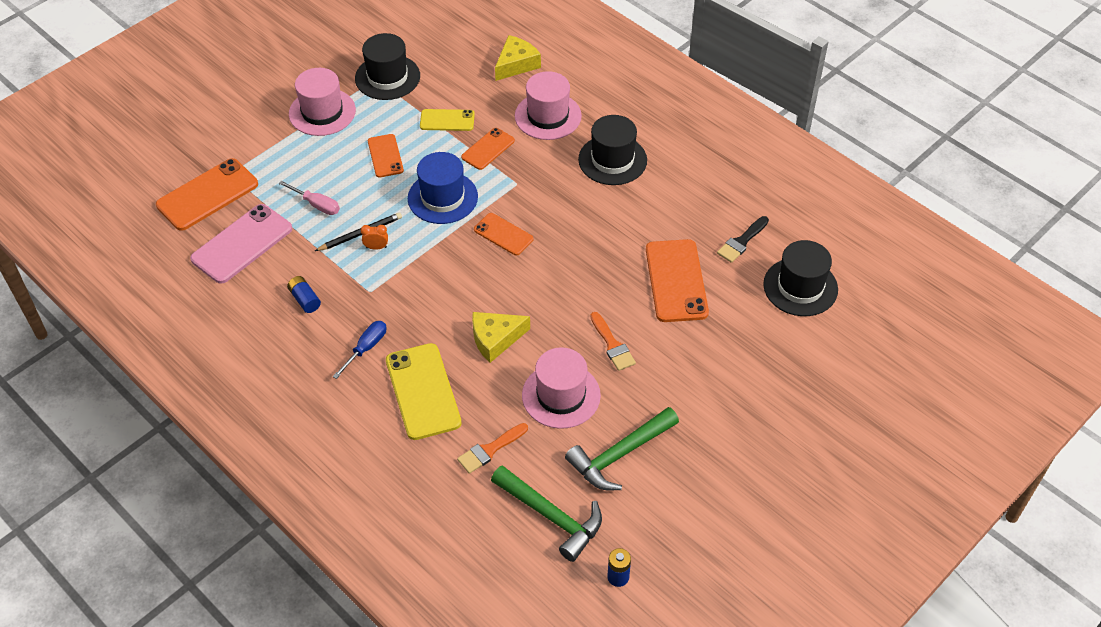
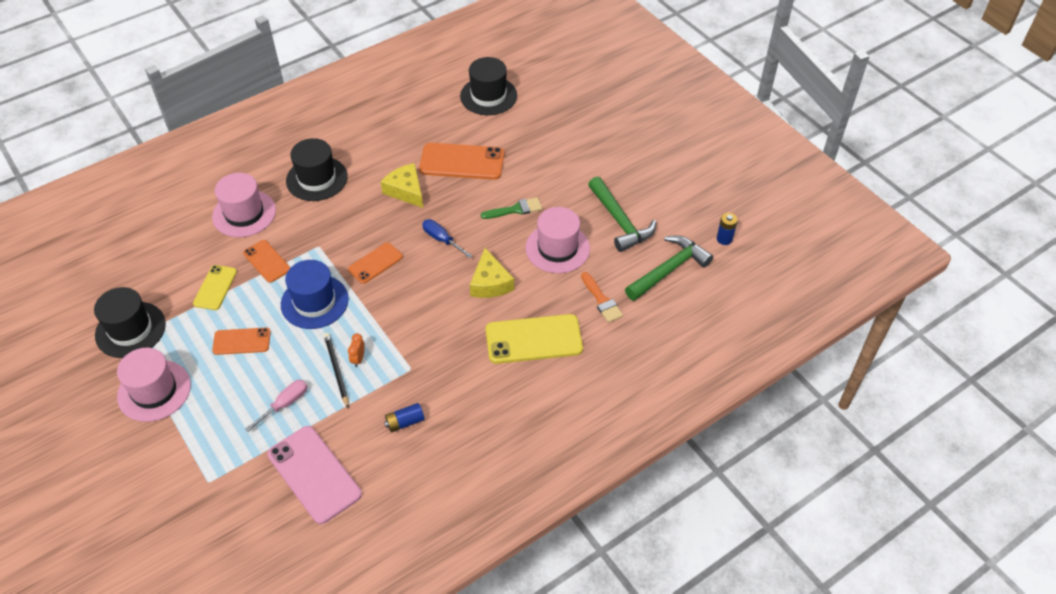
camera: 80 degrees left, 0 degrees up
(207, 195) = (231, 505): orange phone -> none
(366, 348) = (476, 377): blue screwdriver -> blue screwdriver (442, 240)
(516, 64) = (165, 226): yellow cheese -> yellow cheese (406, 190)
(612, 345) = (515, 209): orange brush -> green brush
(741, 242) = (434, 118): black brush -> none

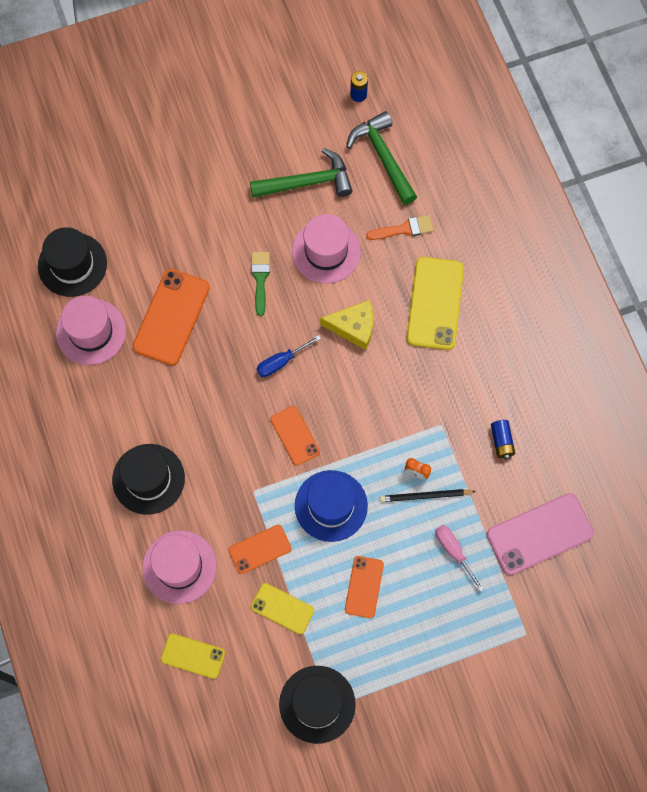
camera: 75 degrees left, 20 degrees up
(154, 391) = (405, 682): pink hat -> pink hat (91, 332)
(168, 238) = (193, 656): none -> yellow phone
(406, 190) = (197, 385): yellow cheese -> none

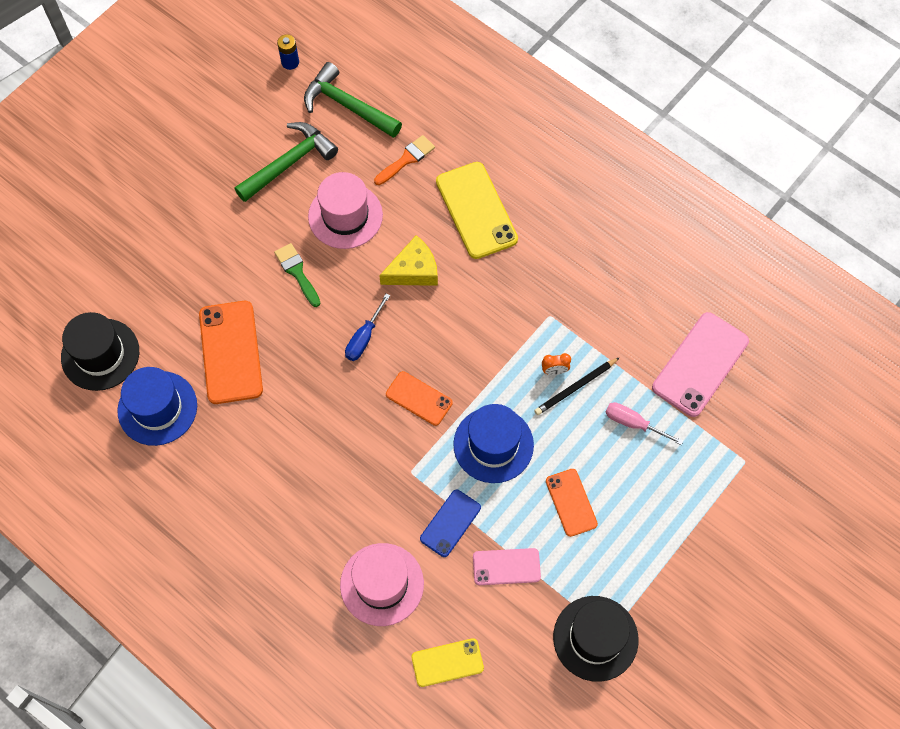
camera: 30 degrees left, 5 degrees down
(91, 332) = (157, 408): pink hat -> blue hat
(148, 479) = (300, 517): black hat -> none
(260, 549) = (450, 523): orange phone -> blue phone
(282, 608) = (506, 566): yellow phone -> pink phone
(501, 441) = (614, 301): blue battery -> none

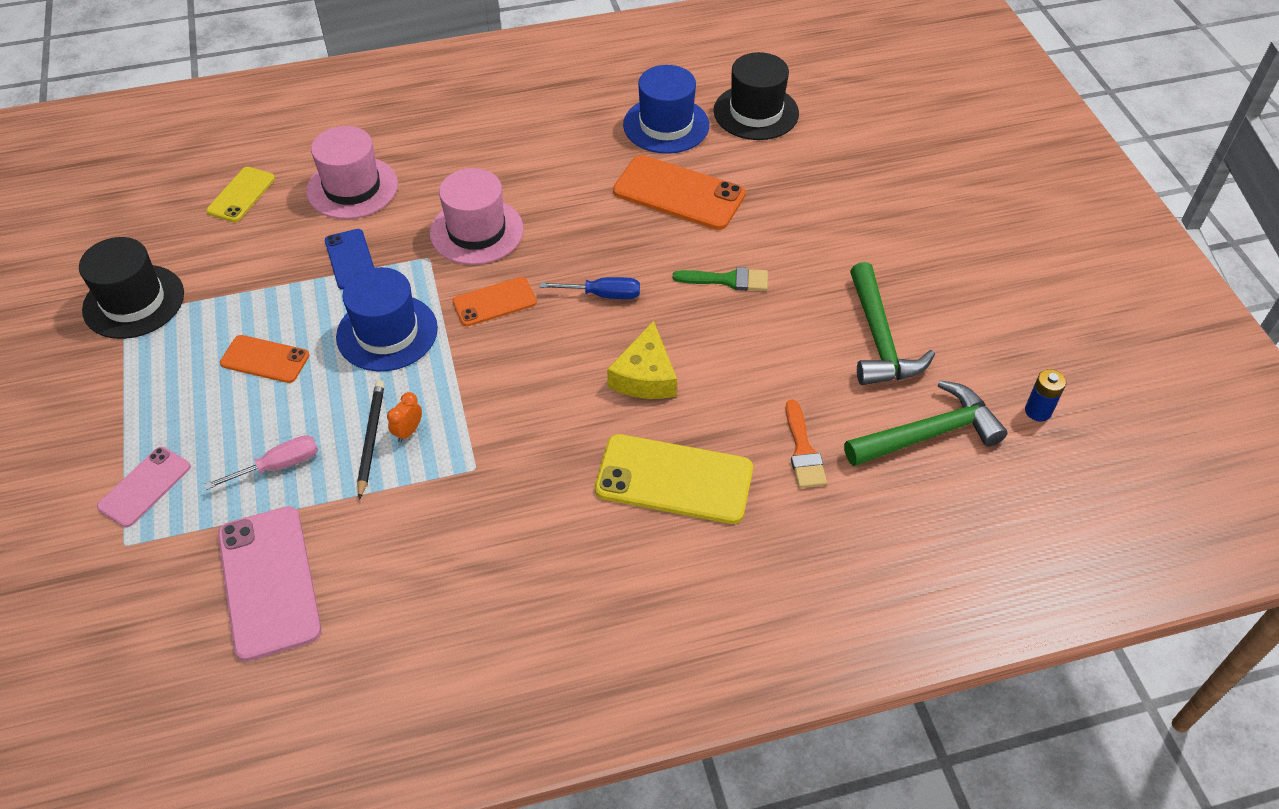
camera: 125 degrees right, 15 degrees down
(345, 216) = (767, 353): pink hat -> pink hat (476, 231)
(364, 337) = (602, 295): blue screwdriver -> blue screwdriver turned 120 degrees clockwise
(506, 566) = (267, 276): pink phone -> pink phone (145, 487)

